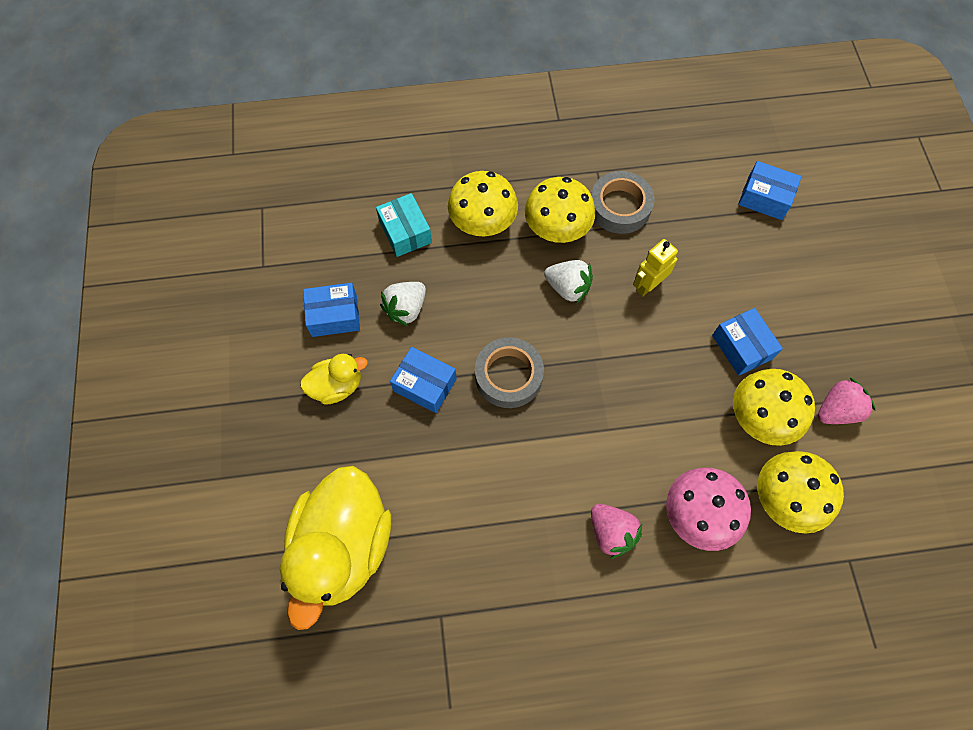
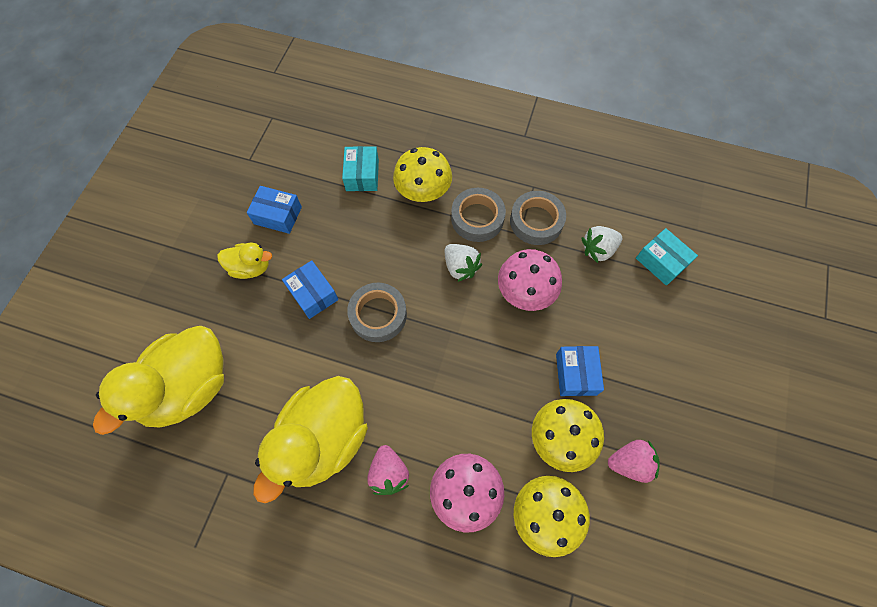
camera: 25 degrees right, 0 degrees up
(406, 309) = (331, 232): white strawberry -> white strawberry (598, 249)
(524, 531) = (323, 439): none -> yellow duck
(557, 228) = (477, 218): yellow mushroom -> grey tape
(648, 285) = (525, 291): yellow robot -> pink mushroom
(764, 198) = (661, 262): blue box -> turquoise box

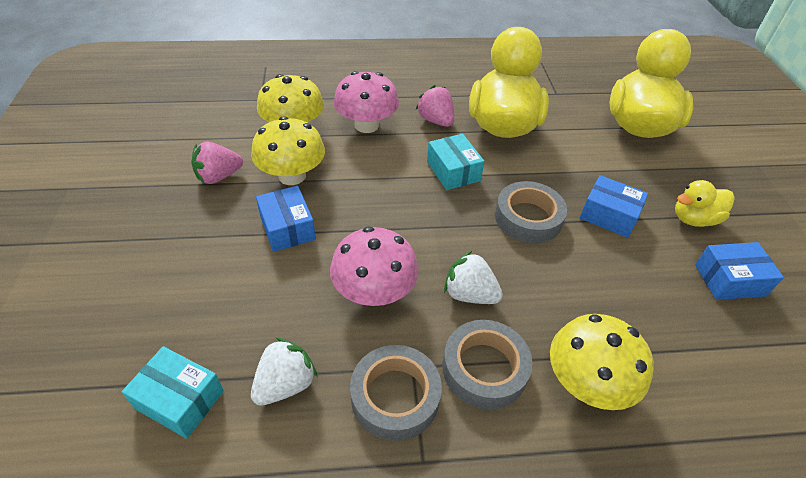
camera: 155 degrees right, 20 degrees down
(362, 175) = (688, 375): turquoise box -> turquoise box (453, 171)

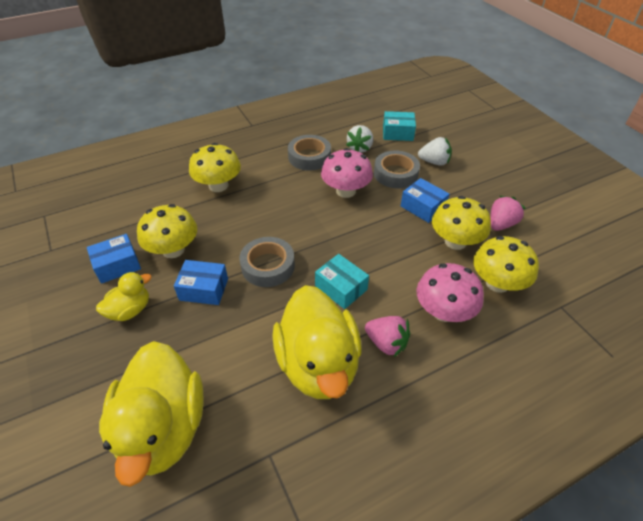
camera: 160 degrees right, 0 degrees up
(469, 294) = (292, 205): white strawberry -> white strawberry (434, 162)
(484, 368) = (272, 177): grey tape -> grey tape (395, 174)
(654, 278) = (173, 250): none -> yellow mushroom

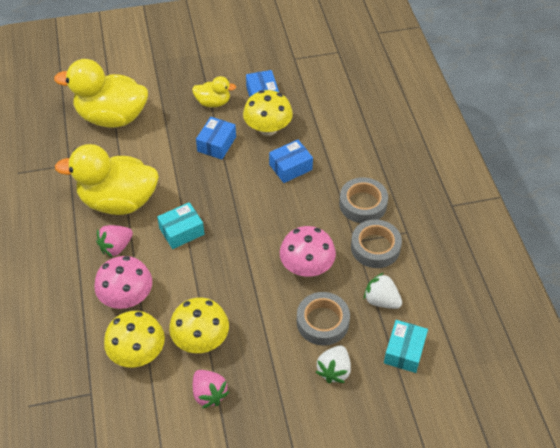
camera: 105 degrees right, 5 degrees up
(130, 310) = (213, 102): yellow duck -> yellow duck turned 60 degrees counterclockwise
(218, 185) = (346, 165): yellow mushroom -> none
(268, 266) = (226, 187): grey tape -> grey tape (363, 204)
(422, 207) = (259, 328): blue box -> blue box (290, 167)

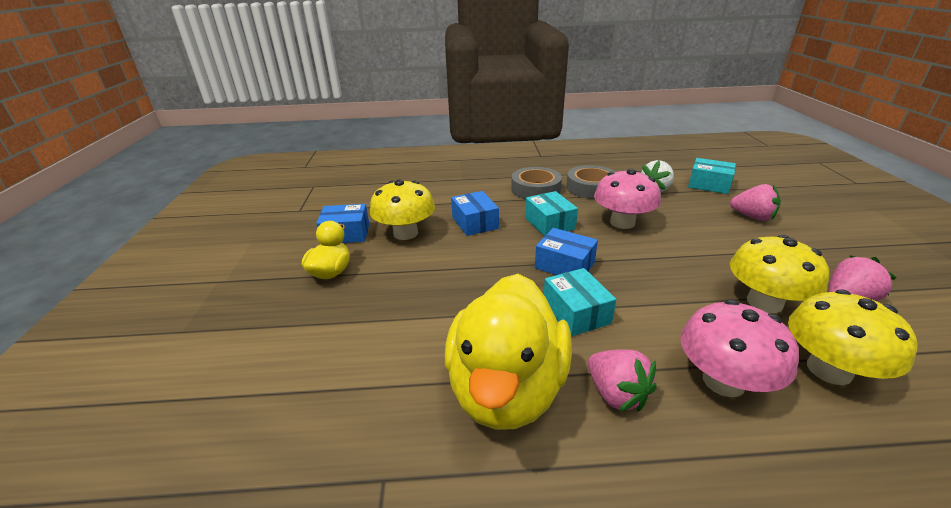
camera: 80 degrees left, 20 degrees down
(112, 117) = (284, 395): yellow duck -> none
(216, 144) = (414, 273): blue box -> blue box (564, 265)
(297, 216) = (549, 223): none -> turquoise box
(322, 322) = (694, 219): grey tape -> none
(334, 370) = (752, 217): white strawberry -> pink strawberry

